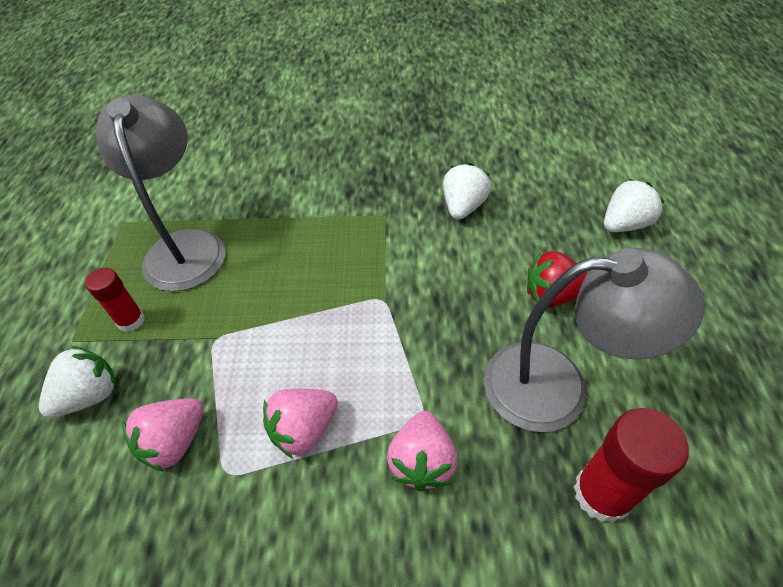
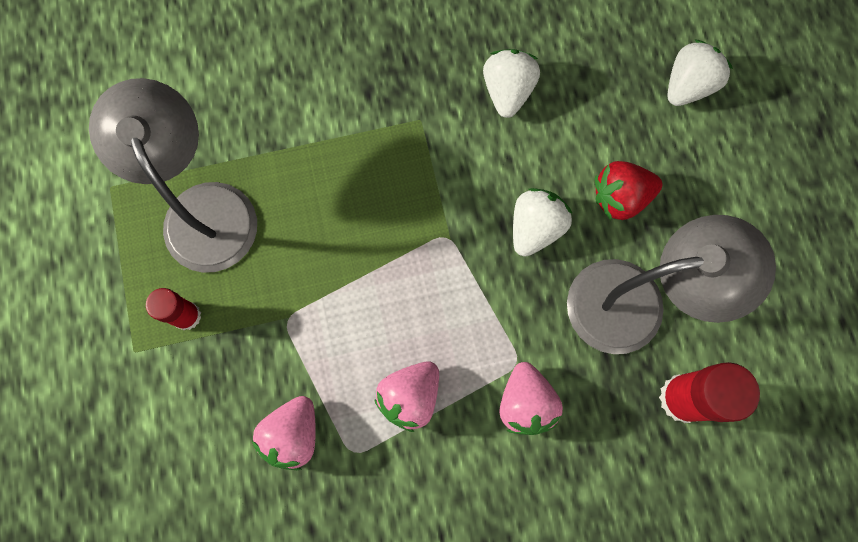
camera: 15 degrees left, 25 degrees up
(90, 395) = (186, 407): white strawberry -> white strawberry (535, 228)

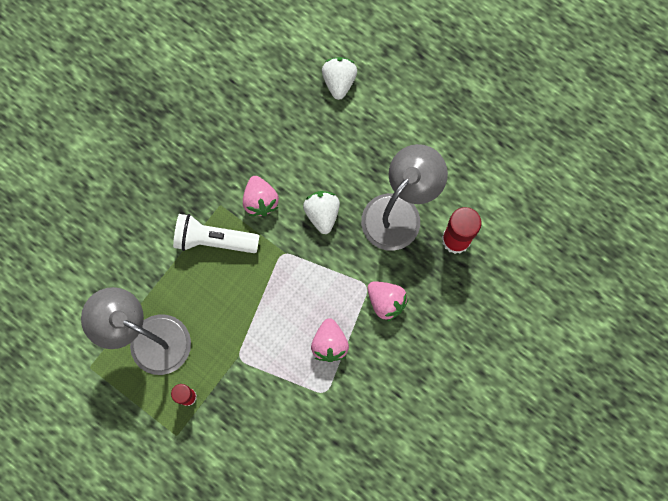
camera: 40 degrees left, 0 degrees up
(292, 434) = (289, 408): pink strawberry -> pink strawberry (260, 201)
(378, 154) = (214, 240): none -> white flashlight
(507, 91) = (252, 155): white strawberry -> none
(620, 197) = (351, 166): red strawberry -> none

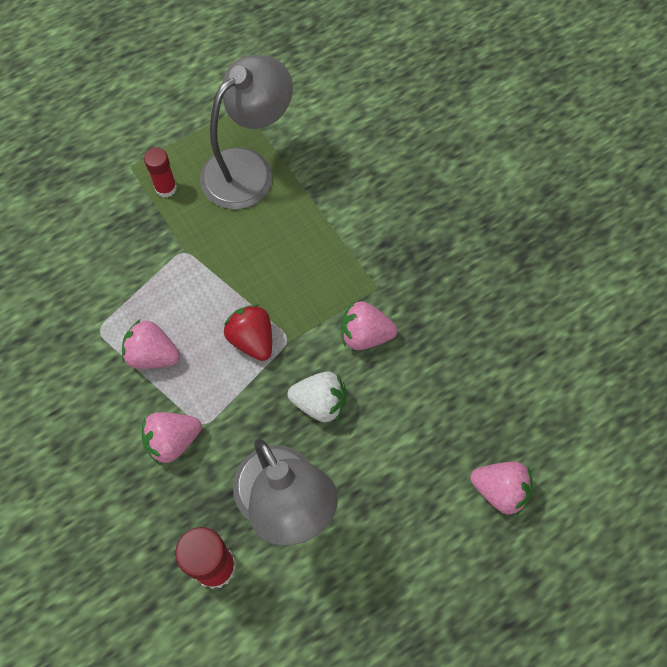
camera: 110 degrees right, 10 degrees down
(214, 240) = (335, 268): white flashlight -> none
(292, 278) = (252, 340): none -> red strawberry
(339, 82) = (500, 490): white strawberry -> pink strawberry

